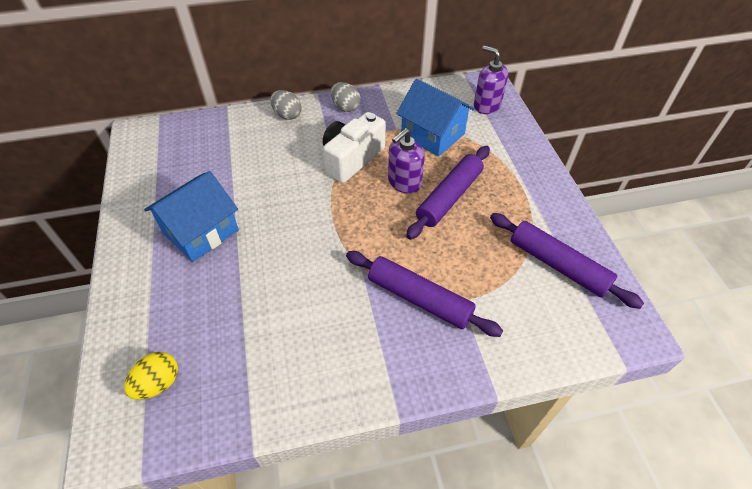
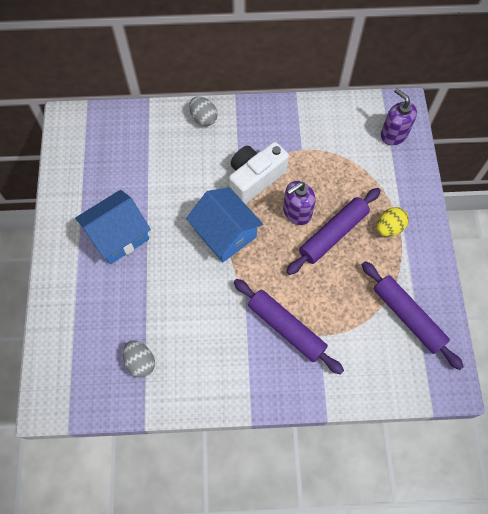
camera: 10 degrees right, 15 degrees up
(158, 383) = (81, 364): yellow egg -> yellow egg (389, 228)
(345, 107) = (259, 116): grey egg -> grey egg (140, 362)
(432, 134) = (334, 162): blue house -> blue house (225, 233)

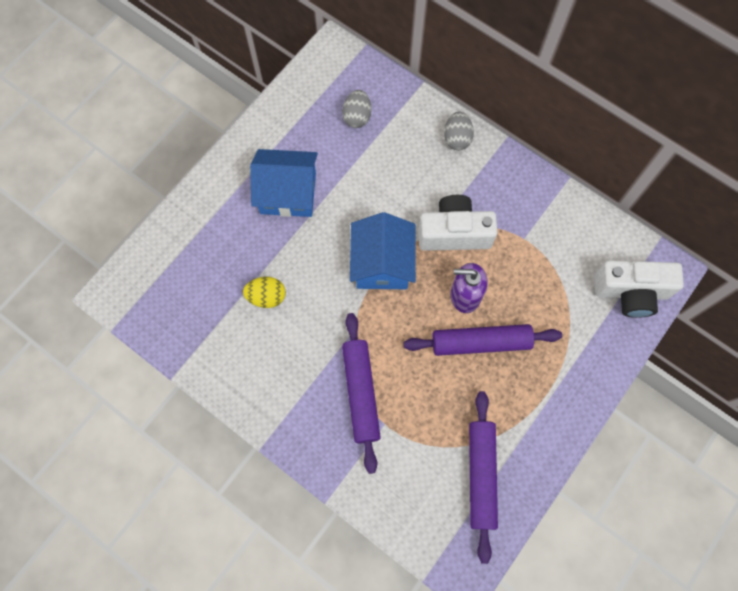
camera: 40 degrees right, 5 degrees up
(140, 362) = (214, 320): grey egg -> grey egg (357, 117)
(389, 228) = (540, 379): yellow egg -> yellow egg (267, 297)
(393, 134) = (631, 292): purple soap dispenser -> white camera

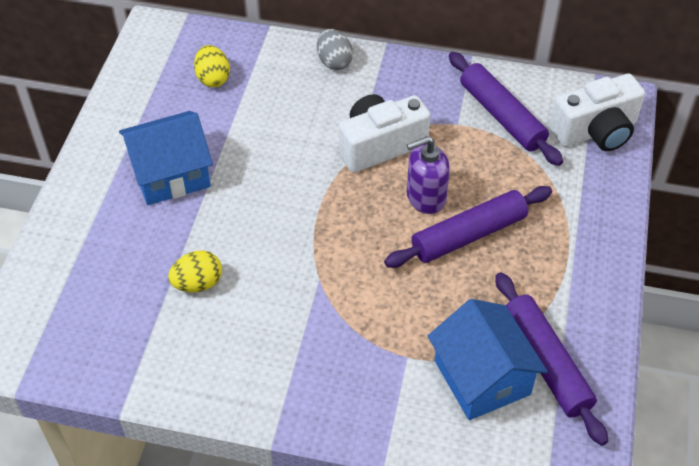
camera: 25 degrees left, 20 degrees down
(357, 117) = (213, 78): grey egg -> yellow egg
(361, 393) = (362, 336): purple rolling pin -> purple rolling pin (502, 116)
(382, 263) = (316, 202): blue house -> blue house (482, 377)

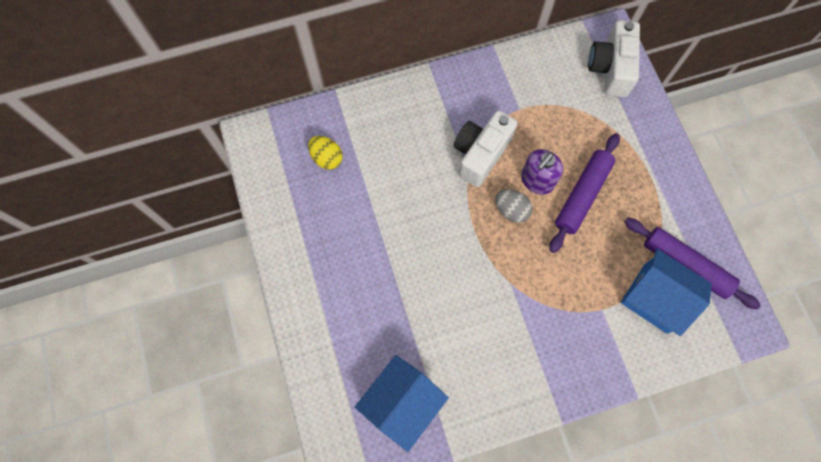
camera: 30 degrees left, 20 degrees up
(170, 174) = (354, 256): blue house -> blue house (402, 403)
(198, 283) = (434, 332): yellow egg -> none
(334, 62) = (403, 99): grey egg -> grey egg (511, 210)
(502, 116) = (544, 87): purple rolling pin -> none
(596, 131) = (610, 68): white camera -> white camera turned 150 degrees clockwise

